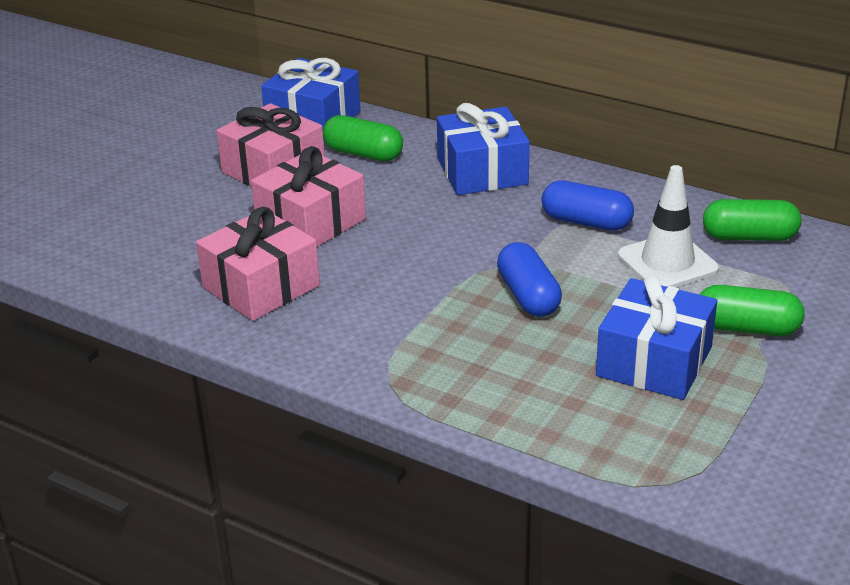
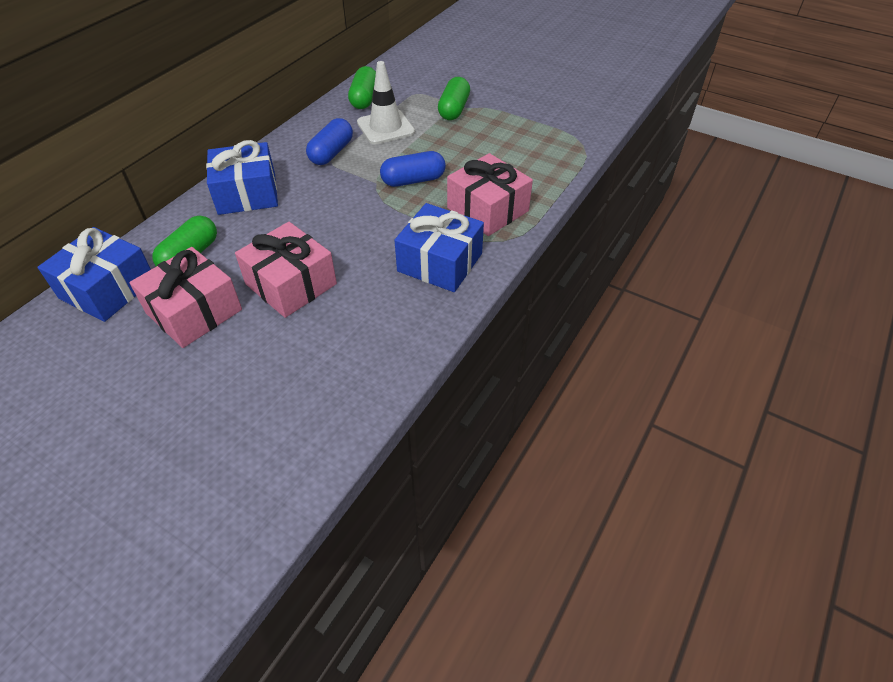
camera: 90 degrees left, 15 degrees up
(261, 286) = (381, 309): pink gift -> pink gift (487, 209)
(654, 361) = (483, 140): blue gift -> blue gift (440, 262)

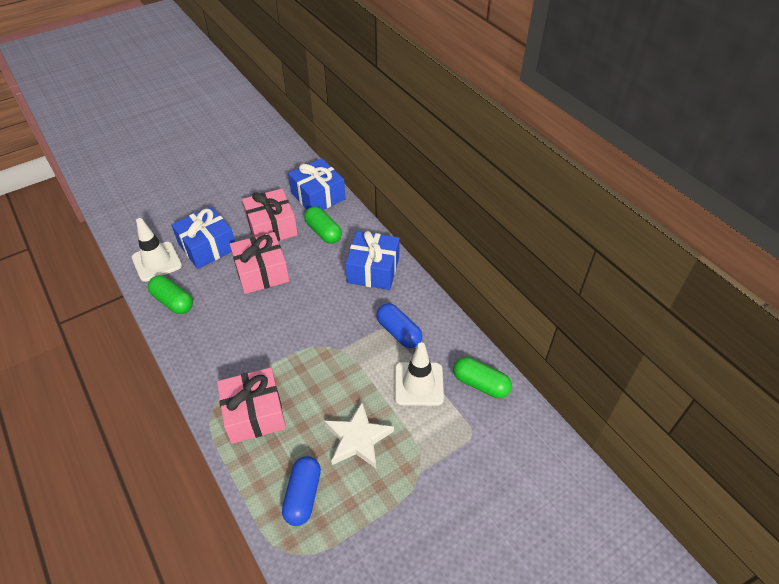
camera: 115 degrees right, 0 degrees up
(319, 413) = (157, 262): none -> white traffic cone
(413, 180) = (326, 376): blue capsule -> blue capsule (303, 495)
(440, 262) = (221, 356): blue gift -> blue gift (207, 247)
(454, 109) = (423, 456): green capsule -> green capsule (173, 301)
(464, 143) = (358, 439): none -> white star

